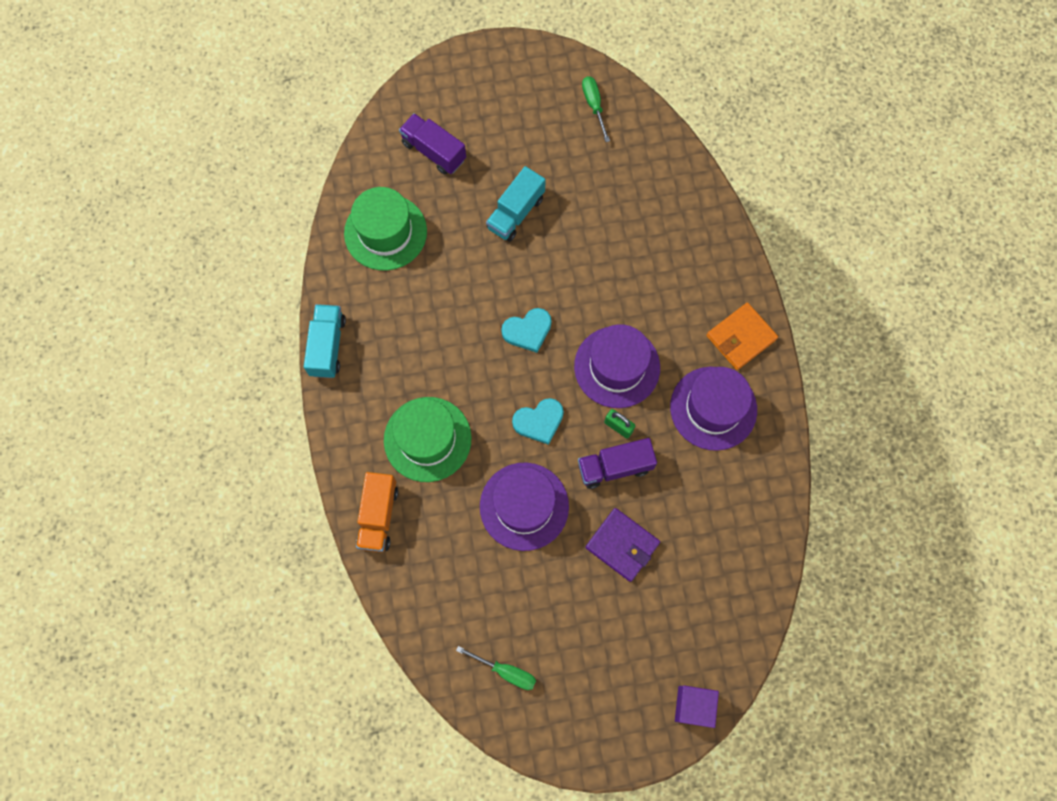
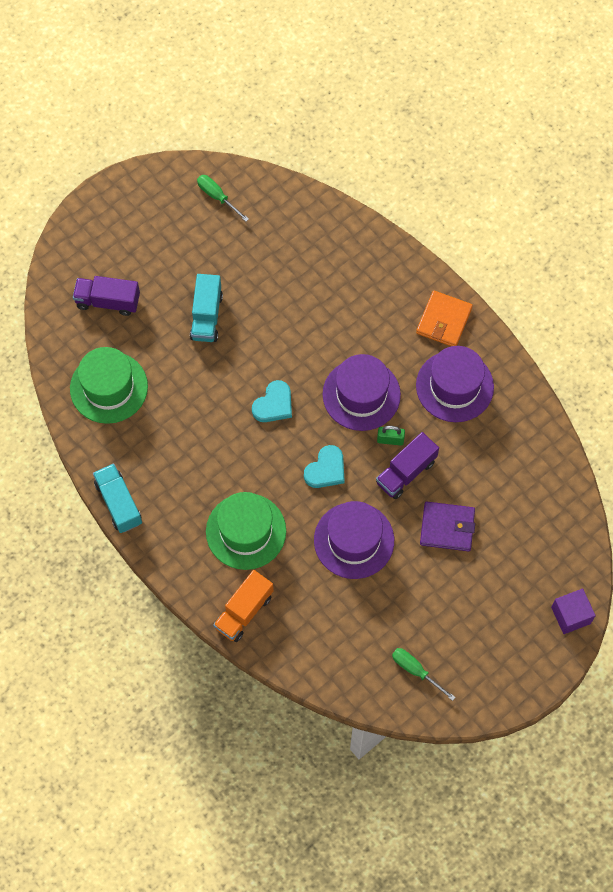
camera: 30 degrees left, 5 degrees down
(378, 516) = (244, 611): orange truck -> orange truck turned 60 degrees clockwise
(506, 671) = (415, 670): green screwdriver -> green screwdriver turned 135 degrees counterclockwise

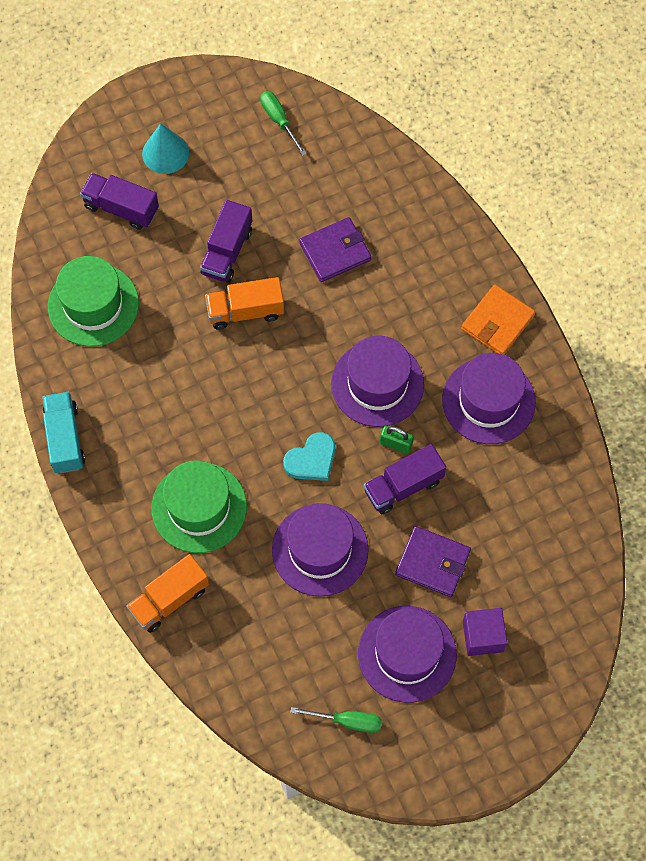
camera: 15 degrees right, 0 degrees up
(131, 246) = (165, 153): none -> turquoise cone
(206, 316) = (227, 251): turquoise truck -> purple truck
(236, 362) = (245, 311): none -> orange truck
(274, 404) = (274, 370): turquoise heart -> none
(295, 294) = (335, 251): none -> purple wallet
(415, 670) = (347, 721): green screwdriver -> green screwdriver turned 135 degrees clockwise
(447, 605) = (407, 654): none -> purple hat
(571, 615) = (549, 704): purple cube -> purple cube (483, 636)

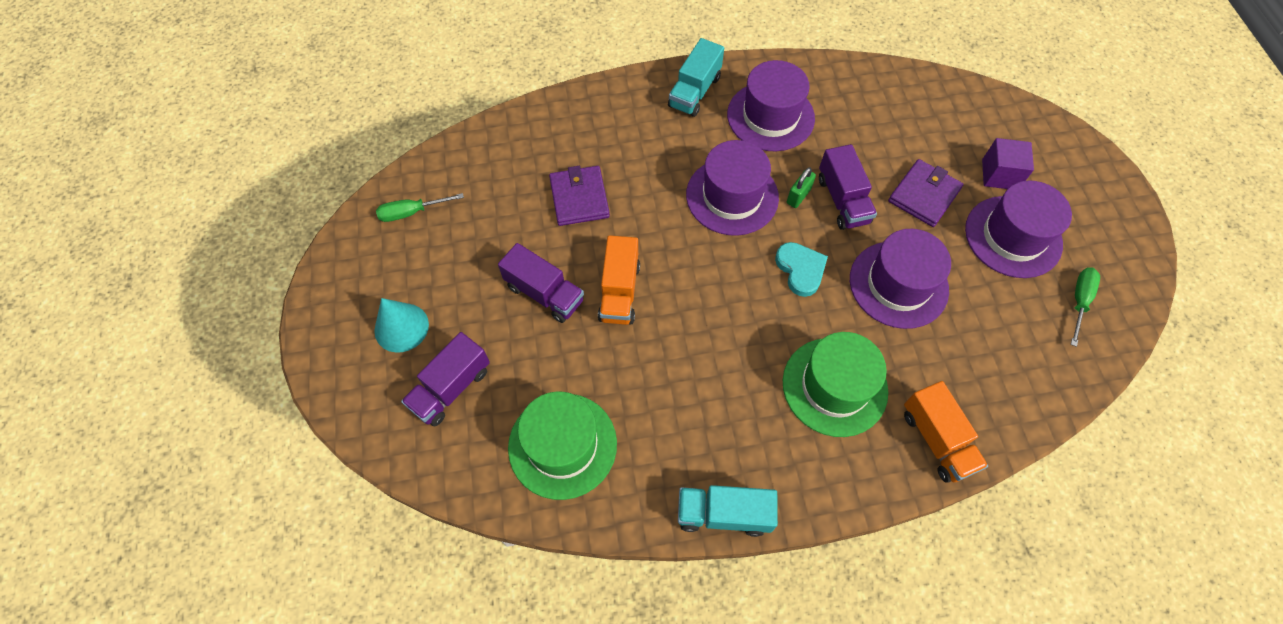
camera: 75 degrees left, 5 degrees down
(497, 322) = (694, 91): orange wallet -> turquoise truck

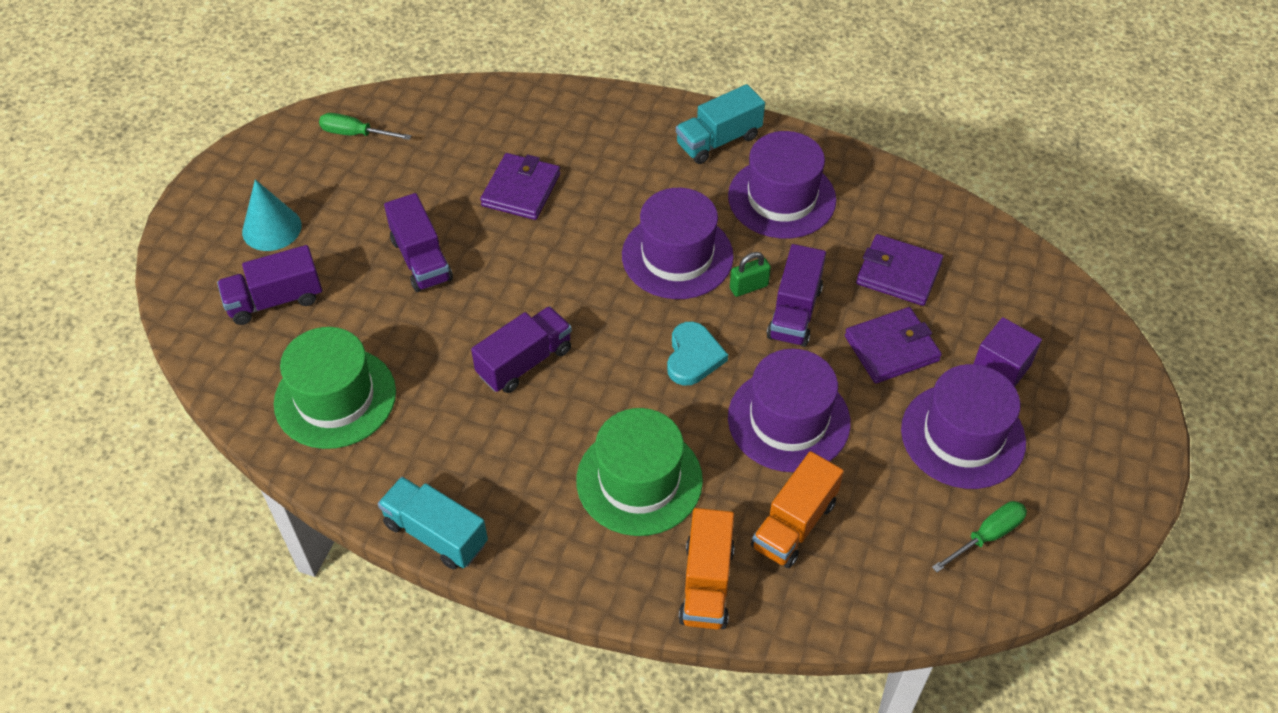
camera: 30 degrees right, 10 degrees down
(619, 292) = (493, 291): orange truck -> orange truck (794, 524)
(685, 337) = (524, 362): none -> purple truck
(887, 137) = (898, 273): none -> purple wallet

